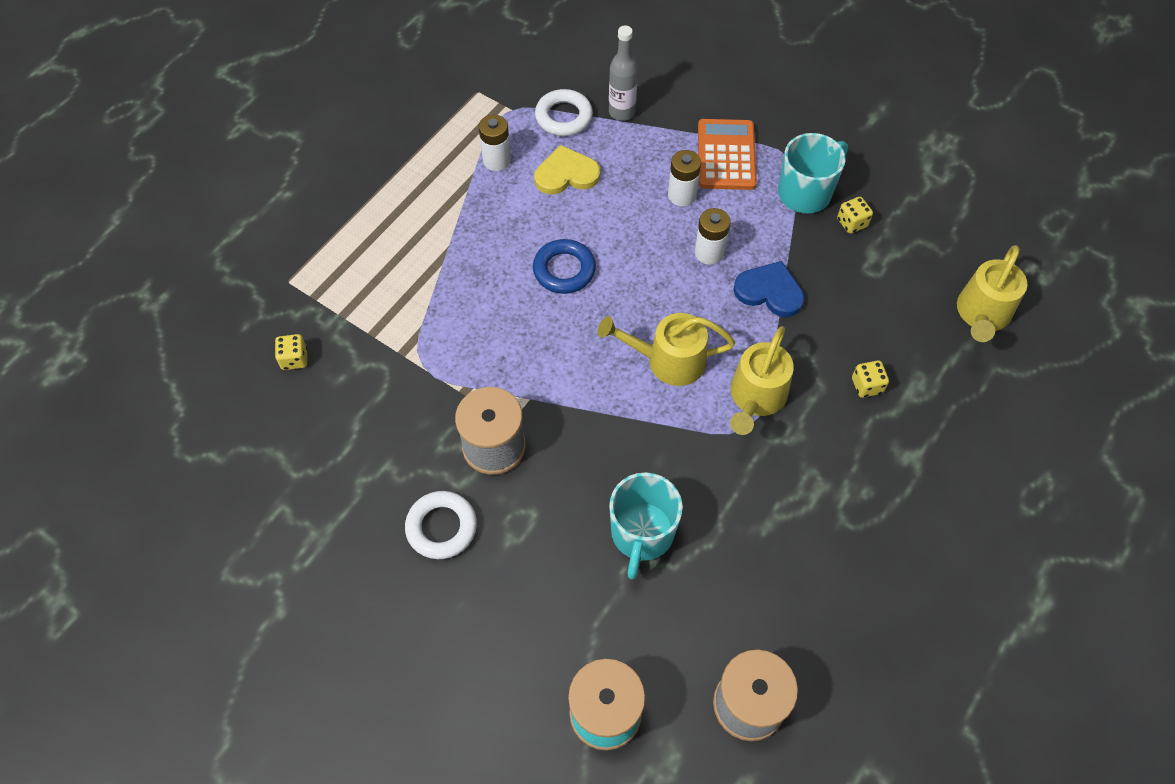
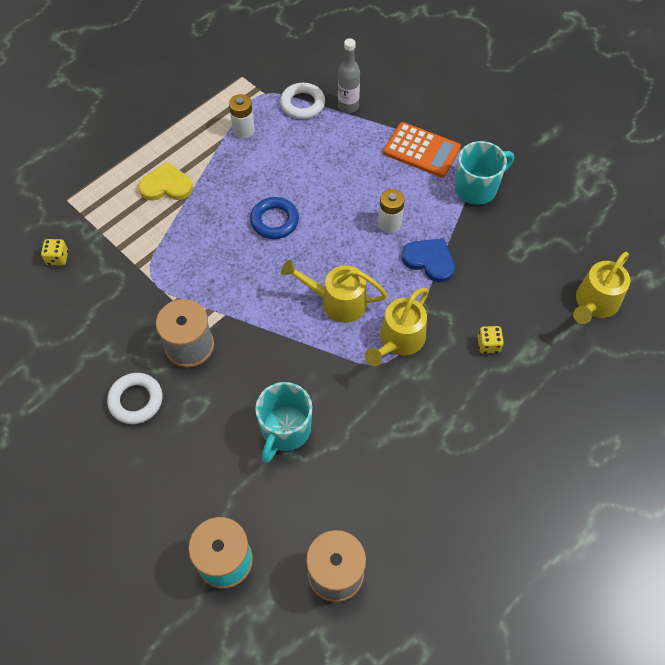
camera: 10 degrees right, 0 degrees up
(566, 174) = (294, 148): yellow heart -> yellow heart (166, 185)
(682, 195) = (379, 176): white battery -> none
(726, 155) = (421, 150): orange calculator -> orange calculator turned 105 degrees clockwise
(852, 223) = (508, 217): yellow dice -> none

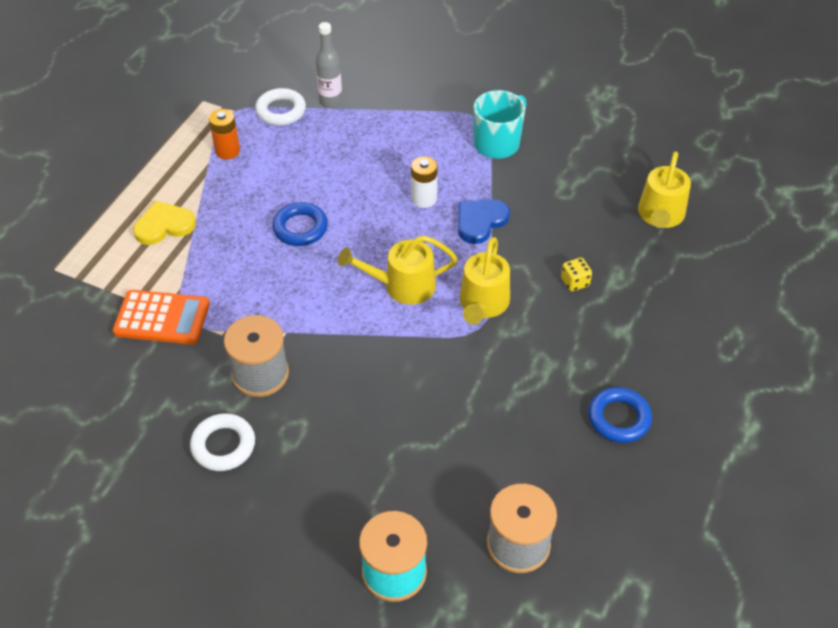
camera: 20 degrees left, 10 degrees down
(57, 258) = (68, 330): yellow dice -> none
(243, 130) = (227, 151): white battery -> orange battery
(285, 430) = (402, 424): turquoise mug -> none
(421, 150) = (426, 123): orange calculator -> orange calculator (162, 318)
(429, 260) = (480, 221): blue heart -> blue heart turned 60 degrees counterclockwise
(471, 488) = (619, 418): none -> blue ring

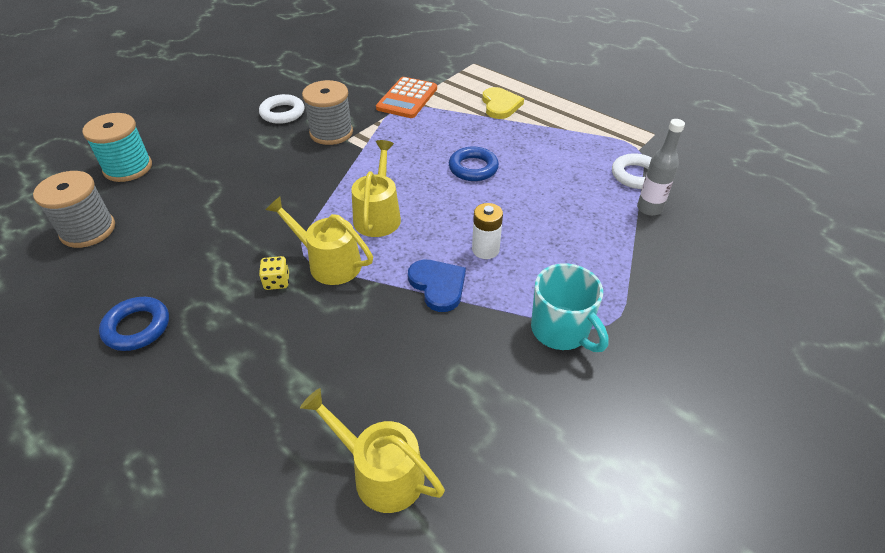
camera: 105 degrees right, 5 degrees down
(227, 151) = (582, 140): orange battery -> none
(575, 282) = (318, 343): yellow dice -> yellow dice (277, 282)

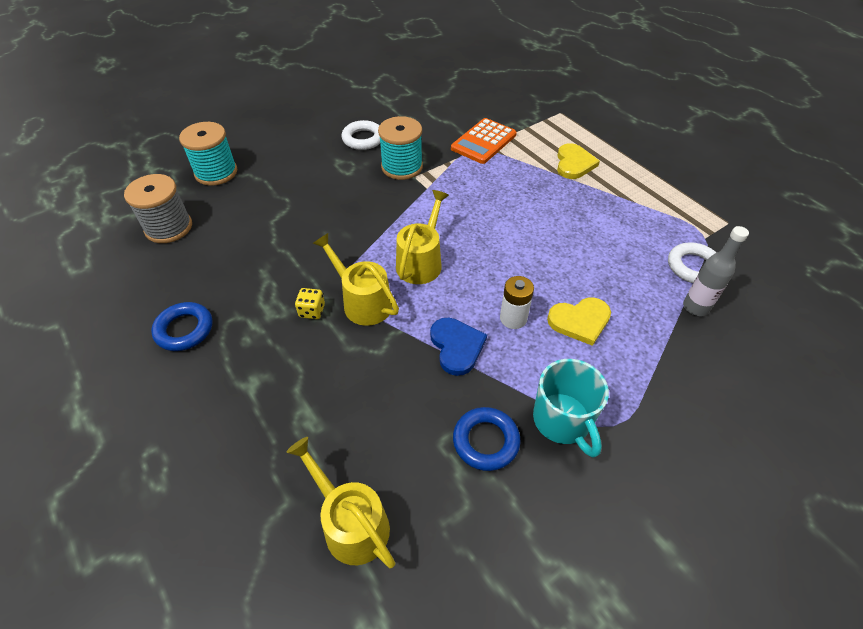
camera: 15 degrees right, 5 degrees up
(331, 133) = (402, 167): grey spool -> turquoise spool
(473, 168) = (526, 228): blue ring -> blue ring (485, 441)
(549, 240) = (580, 321): none -> yellow heart

